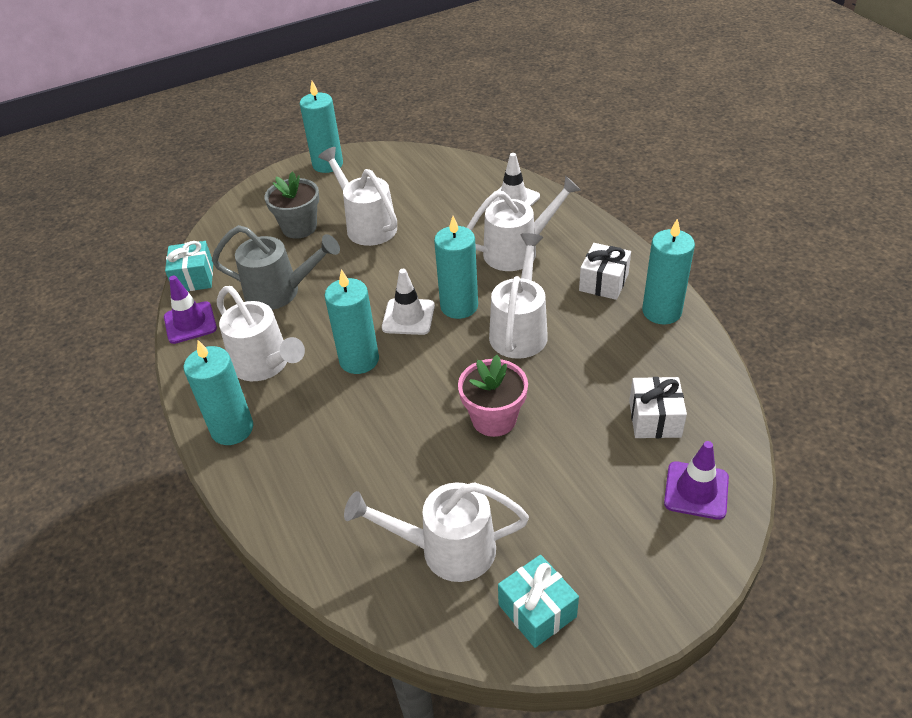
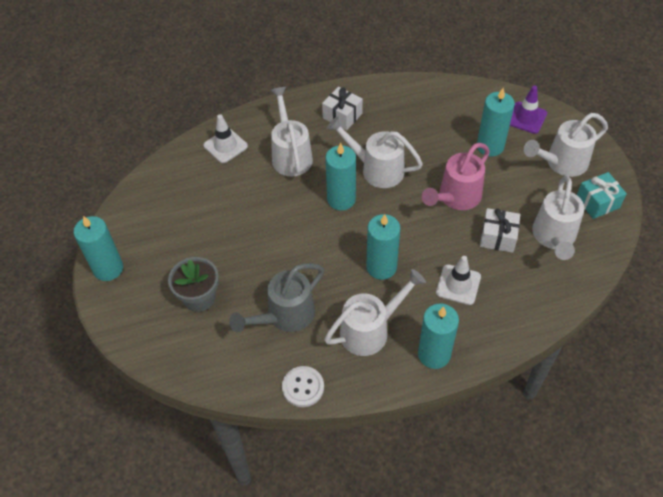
camera: 80 degrees left, 10 degrees up
(190, 323) = (303, 387): purple traffic cone -> white button
(193, 278) = (240, 386): turquoise gift -> none
(280, 292) = (285, 316): grey watering can -> grey watering can turned 150 degrees counterclockwise
(367, 225) = (218, 246): white watering can -> white watering can (561, 163)
(408, 317) = (343, 231): white traffic cone -> white traffic cone (458, 284)
(494, 419) = (456, 197): pink flower pot -> pink watering can
(655, 419) = (471, 121): white gift -> white gift (498, 237)
(661, 311) = (380, 95): turquoise candle -> turquoise candle (490, 146)

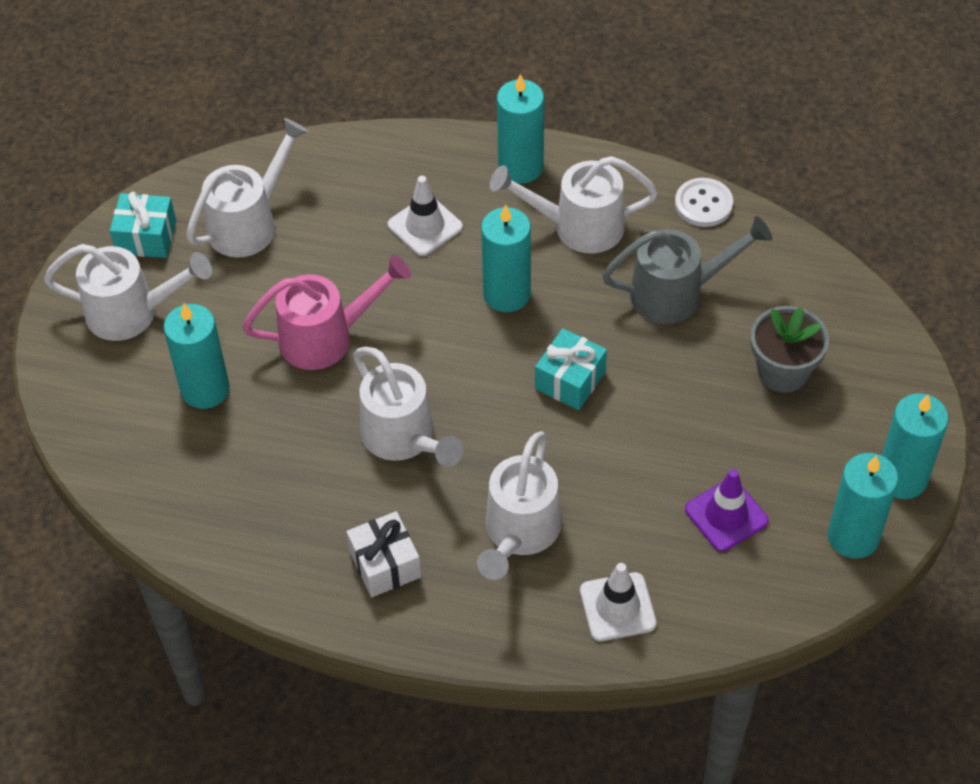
camera: 150 degrees left, 0 degrees up
(314, 236) = (570, 380): none -> turquoise gift
(341, 199) = (492, 416): turquoise candle -> turquoise candle (853, 536)
(498, 237) = (320, 258): white gift -> none
(526, 118) = (105, 407): purple traffic cone -> purple traffic cone (726, 515)

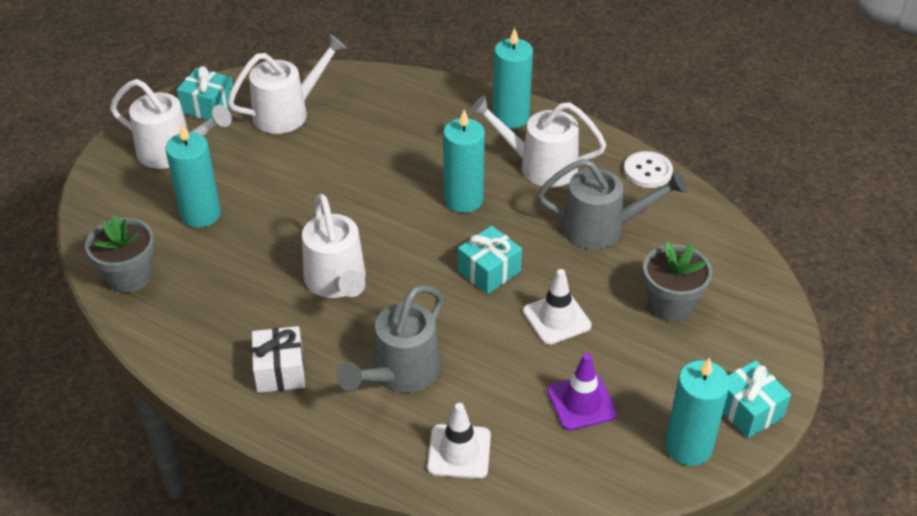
camera: 15 degrees right, 10 degrees down
(158, 492) = (129, 277): none -> grey flower pot
(327, 337) = (310, 199): pink watering can -> none
(425, 226) = (419, 141): white traffic cone -> white traffic cone (556, 318)
(519, 533) = (400, 374): white watering can -> grey watering can
(902, 478) = (748, 410): turquoise candle -> turquoise gift

